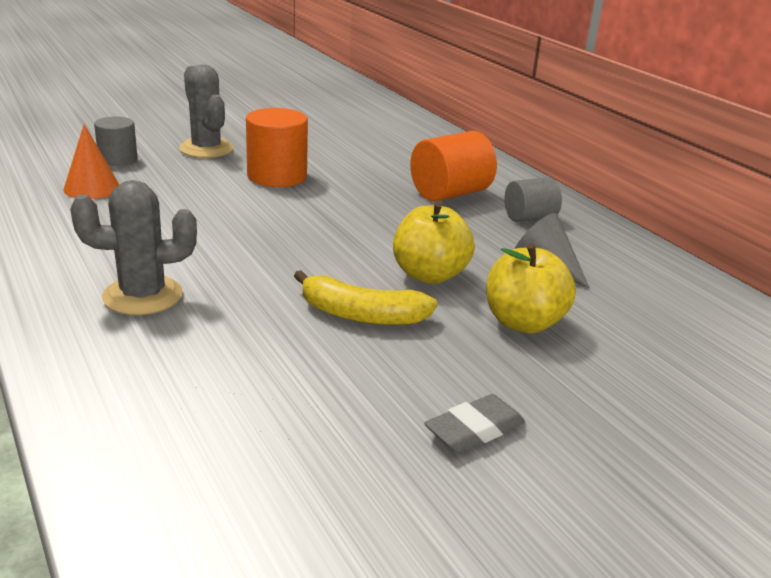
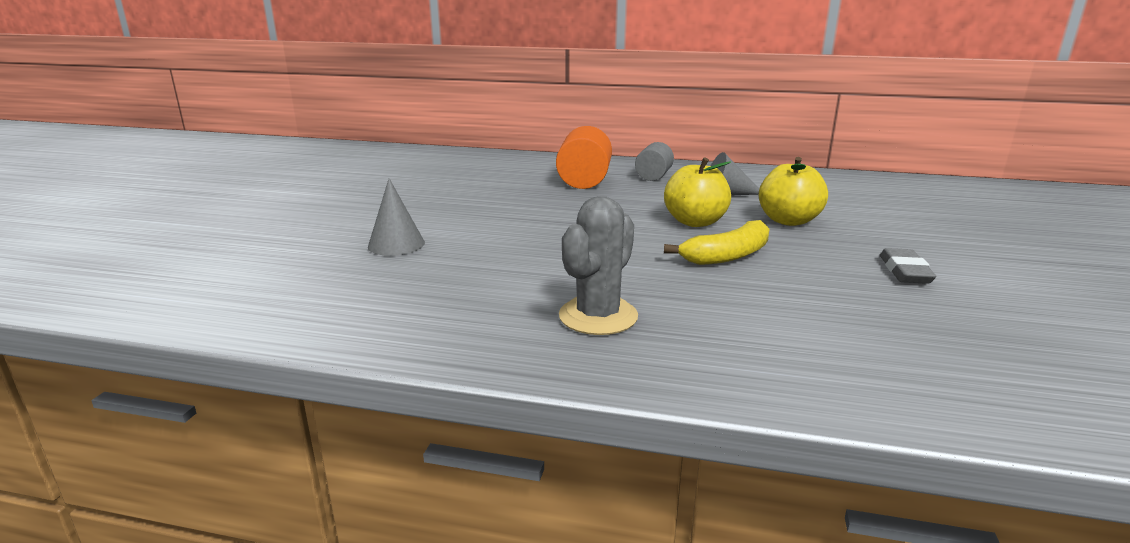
camera: 45 degrees left, 5 degrees down
(92, 188) = (338, 281): orange cone -> none
(118, 159) = (295, 254): grey cylinder -> none
(181, 180) = (396, 244): none -> grey cone
(206, 149) = (351, 219): grey cactus -> none
(277, 176) = (458, 214): orange cylinder -> none

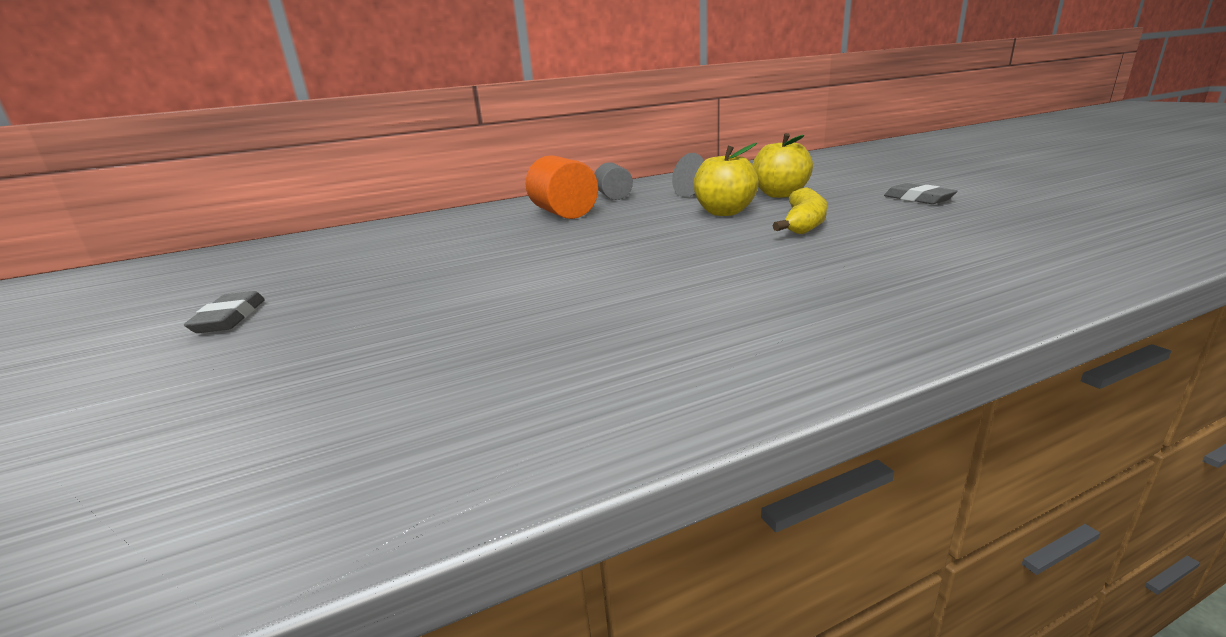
camera: 35 degrees left, 0 degrees up
(291, 197) = (230, 318): none -> grey eraser
(396, 244) = (499, 311): grey cone -> none
(598, 316) = (837, 290): grey cactus -> none

